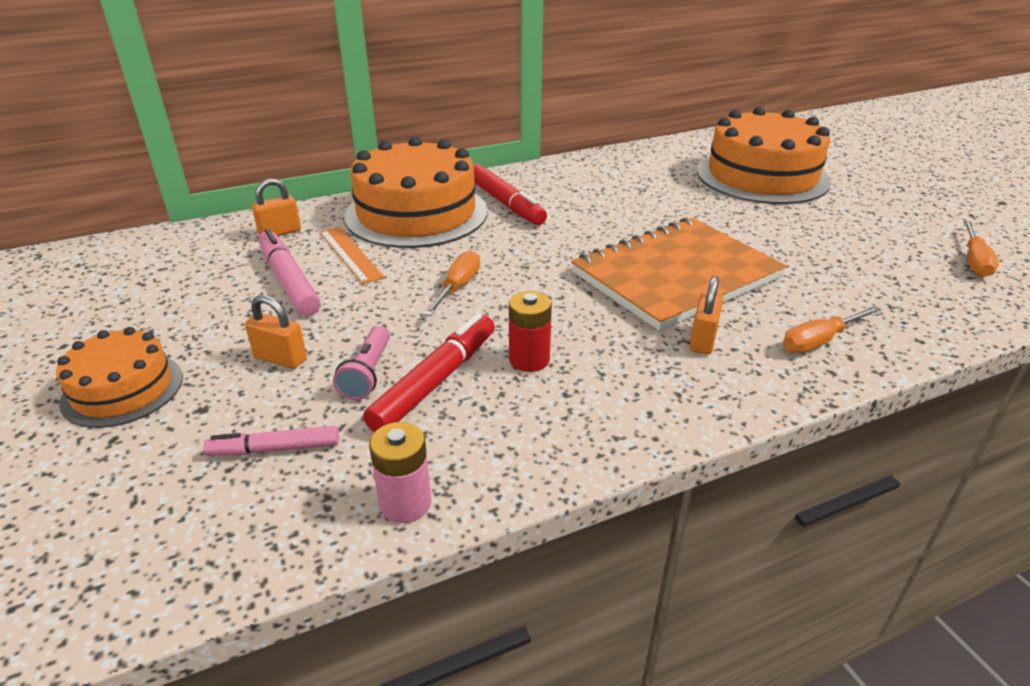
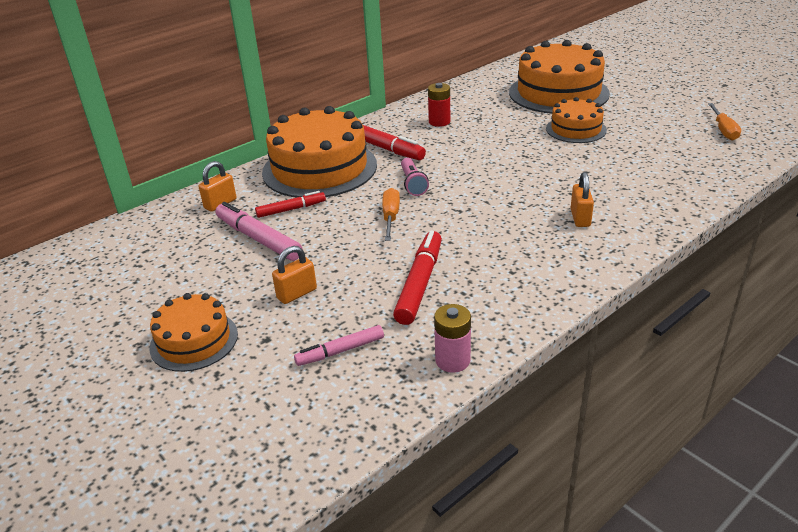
camera: 15 degrees left, 0 degrees up
(280, 358) = (297, 293): orange padlock -> orange padlock turned 45 degrees counterclockwise
(350, 254) = (291, 209): orange ruler -> red marker
(367, 373) = (368, 289): pink flashlight -> pink flashlight (413, 184)
(529, 360) = (474, 255): red battery -> red battery (439, 122)
(675, 275) = (538, 178): orange notebook -> none
(761, 223) = (576, 129): none -> orange cake
(819, 341) = (653, 203): orange screwdriver -> none

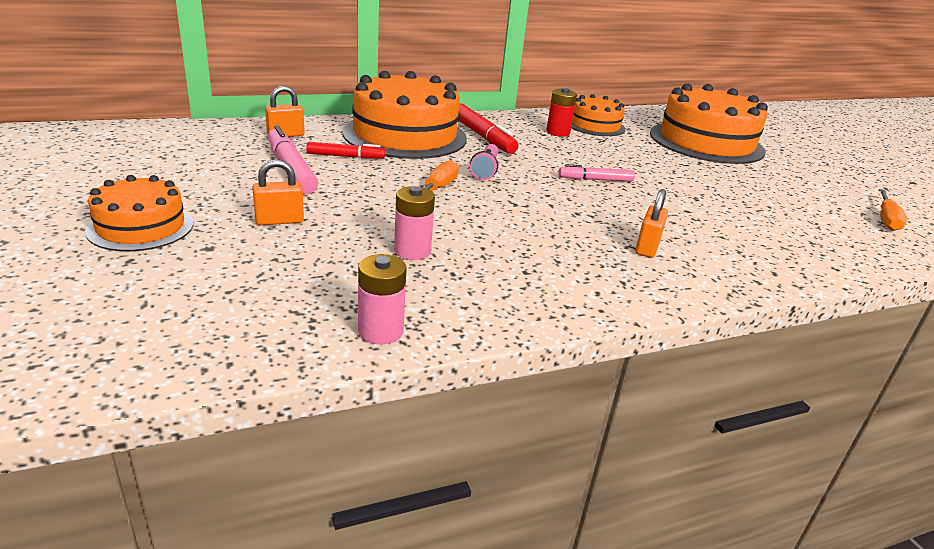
camera: 15 degrees right, 5 degrees down
(341, 351) = (270, 282): pink marker -> pink marker (596, 180)
(419, 284) = (412, 251): red marker -> pink battery
(576, 129) = (703, 174): orange cake -> orange cake (595, 125)

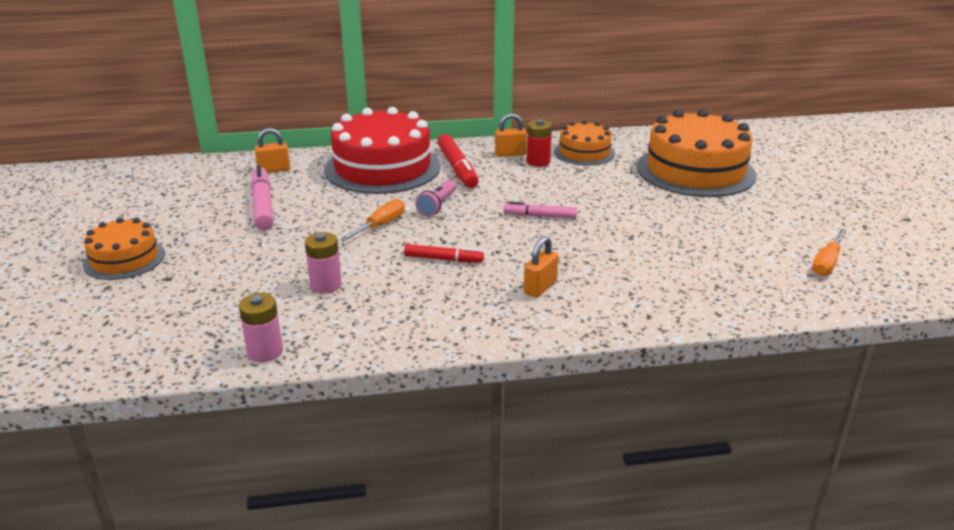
camera: 15 degrees right, 0 degrees up
(279, 221) = (231, 255): orange padlock -> orange padlock (510, 154)
(345, 156) = (316, 192): red marker -> red marker (443, 259)
(405, 135) = (382, 168): orange cake -> red cake

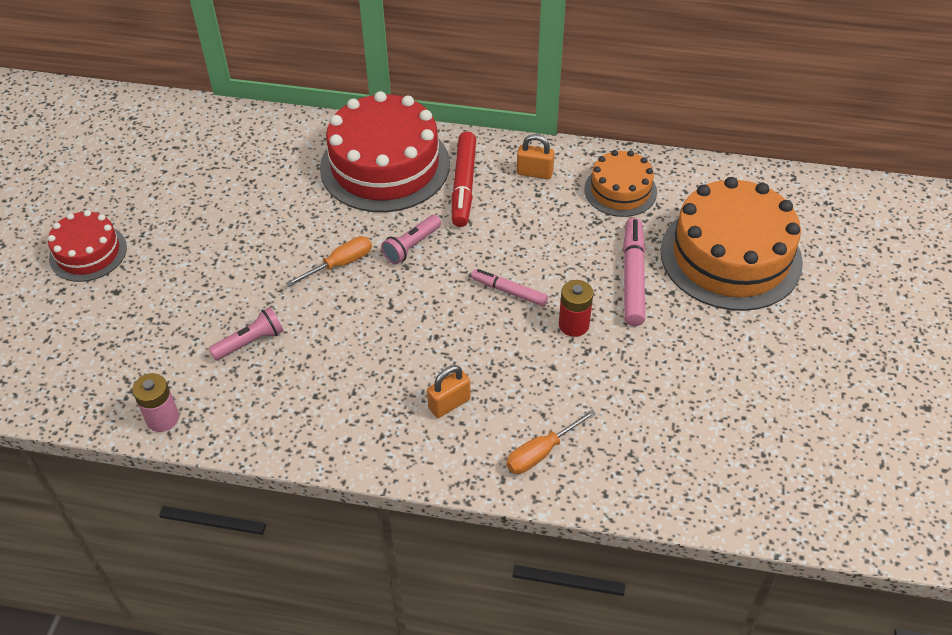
camera: 20 degrees right, 20 degrees up
(124, 259) = (88, 253): orange cake -> red cake
(262, 205) = (240, 201): pink marker -> pink marker (632, 278)
(274, 170) = (273, 142): orange padlock -> none
(326, 285) = (250, 342): pink battery -> pink flashlight
(443, 259) = (376, 334): red marker -> none
(538, 162) = (558, 195): red battery -> red battery (574, 325)
(827, 263) = (775, 453): orange screwdriver -> orange screwdriver (541, 452)

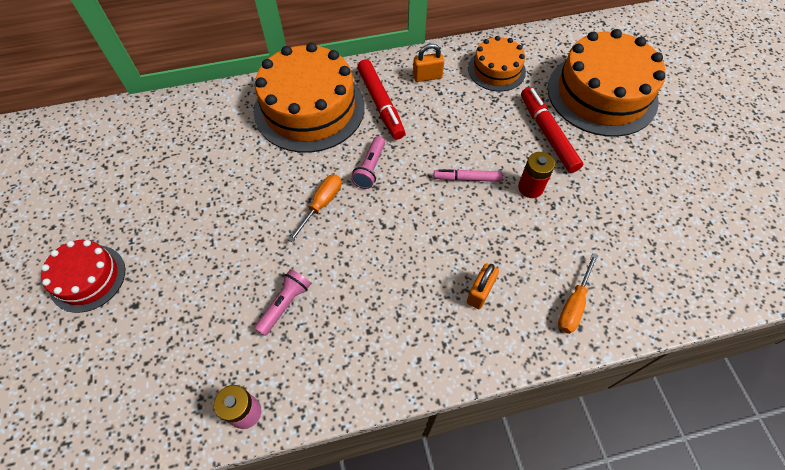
camera: 25 degrees left, 10 degrees up
(385, 165) = (309, 108): red cake -> orange cake
(632, 278) = (548, 134): pink marker -> red marker

